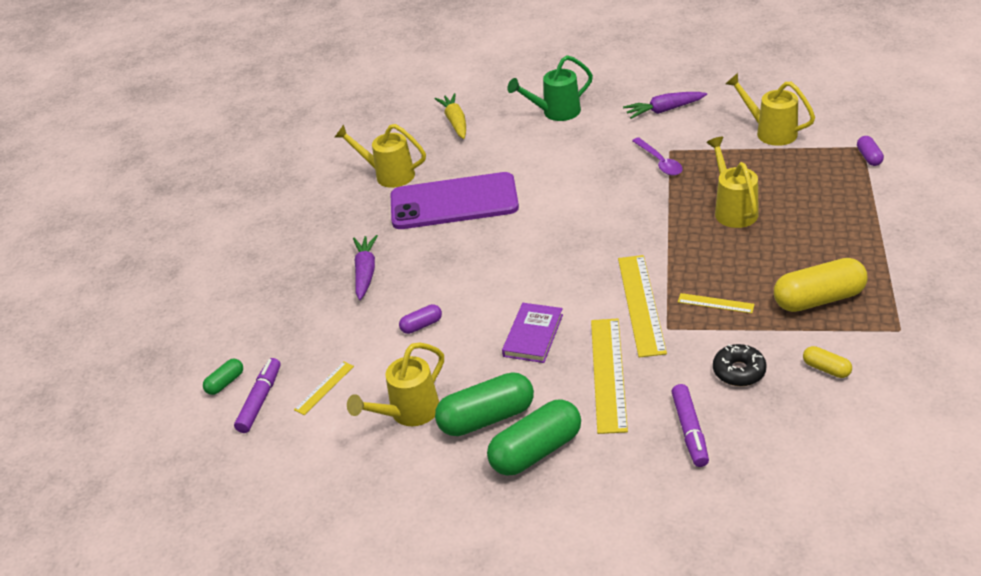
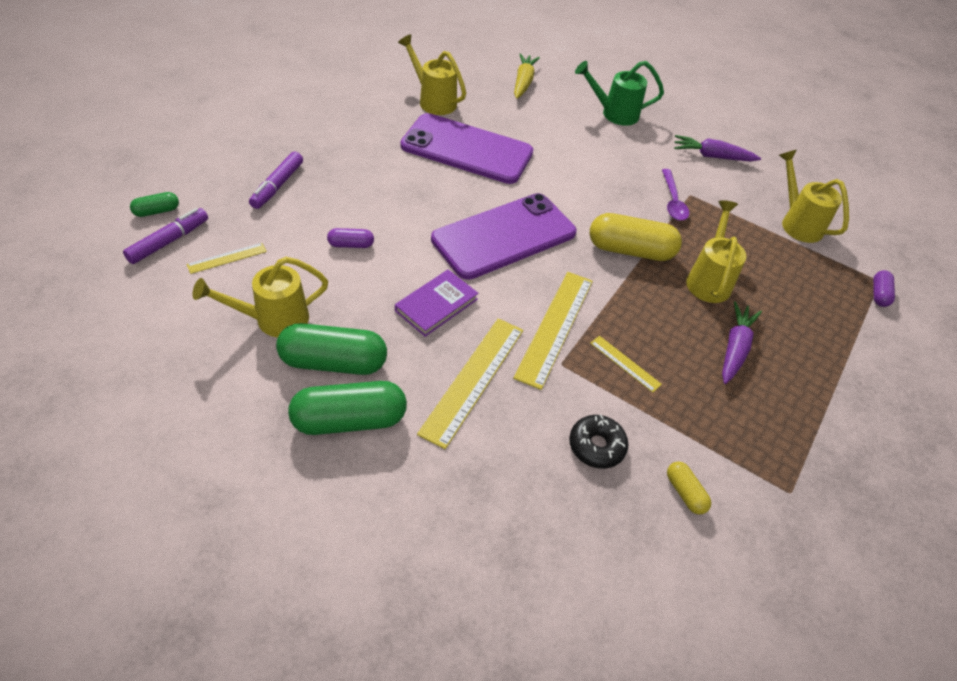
camera: 15 degrees right, 10 degrees up
(365, 272) = (346, 174): purple carrot -> purple carrot (735, 348)
(544, 256) = (504, 236): none -> purple phone
(690, 431) = (503, 482): purple marker -> purple marker (277, 186)
(818, 299) = (729, 413): yellow capsule -> yellow capsule (630, 250)

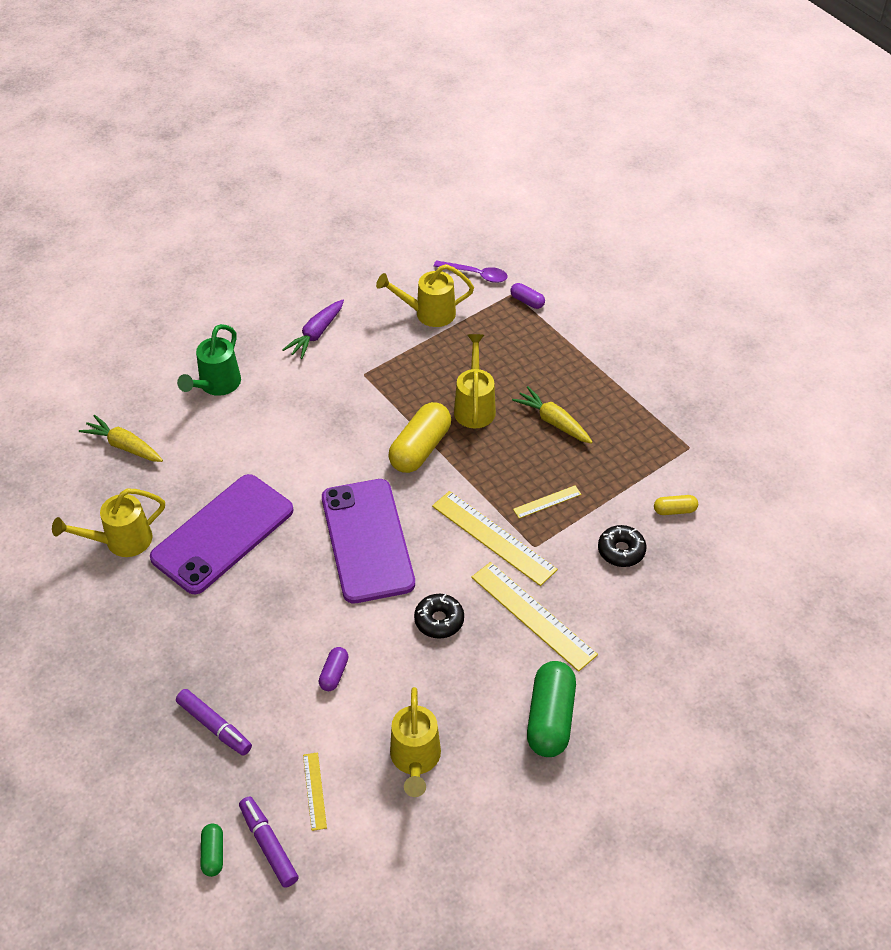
camera: 65 degrees left, 0 degrees up
(333, 362) = (483, 718): green capsule -> none
(436, 305) = (439, 620): purple book -> black donut
(673, 201) = (367, 391): purple spoon -> purple spoon (476, 274)
(708, 280) = (474, 406): yellow watering can -> yellow watering can turned 60 degrees clockwise
(735, 348) = (553, 421): purple carrot -> yellow carrot

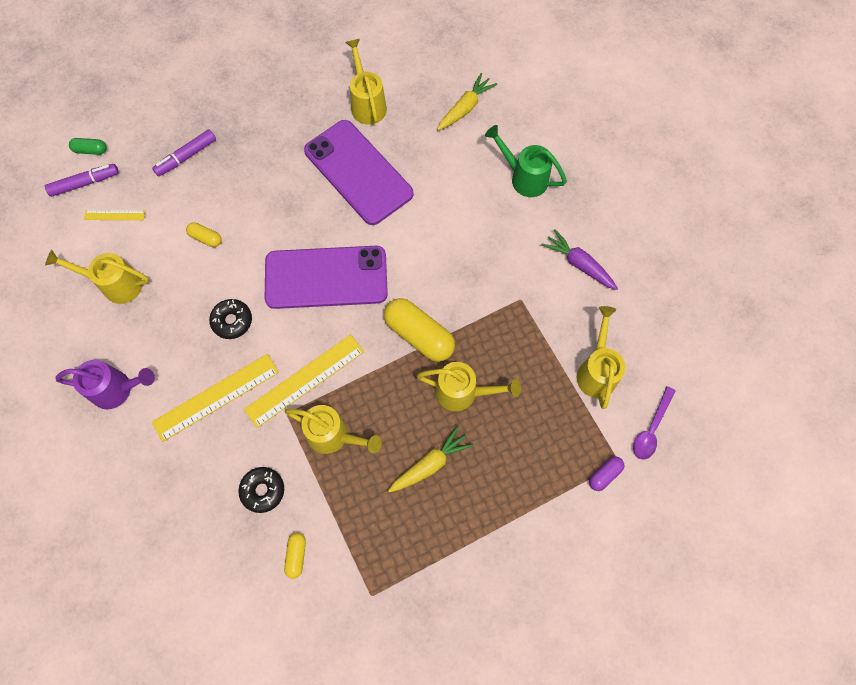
camera: 100 degrees right, 20 degrees up
(334, 674) = (206, 238): purple capsule -> yellow capsule
(547, 502) = (333, 436): yellow ruler -> yellow watering can
(550, 718) = (117, 389): green capsule -> purple watering can

